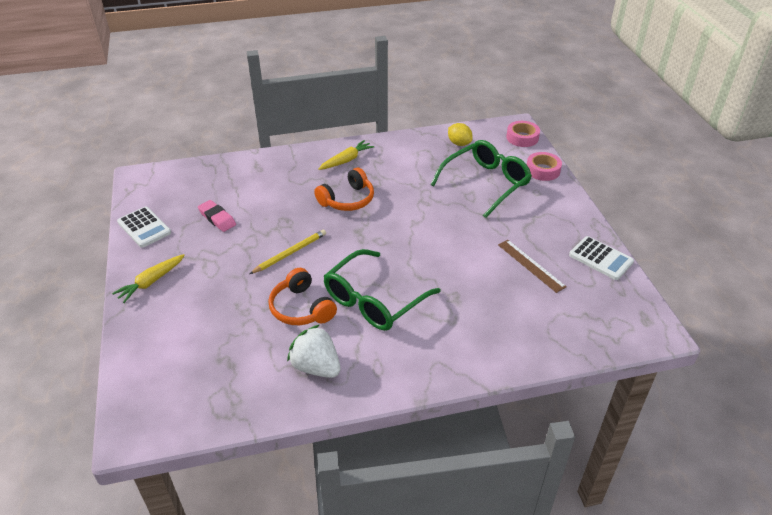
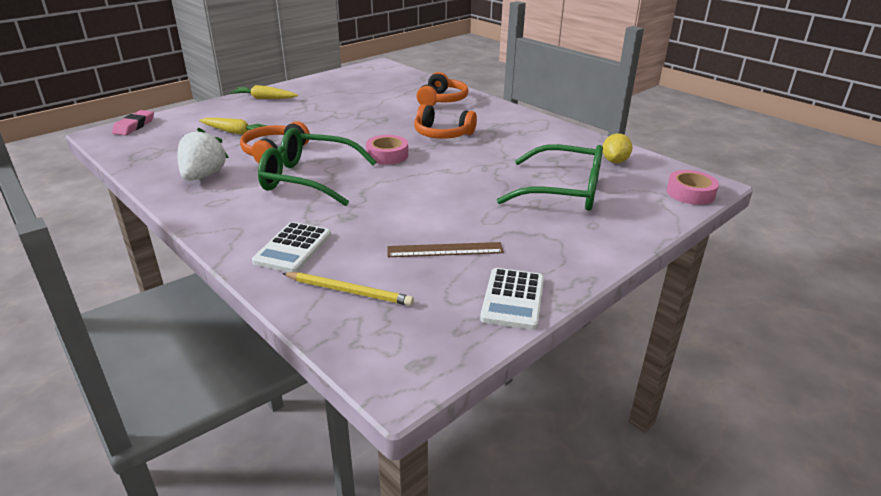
camera: 60 degrees right, 10 degrees down
(144, 227) = (323, 81): white calculator -> white calculator (293, 248)
(217, 218) = (358, 97): pink eraser -> pink eraser (134, 126)
(274, 173) = (442, 100): none -> orange headphones
(290, 253) = (342, 131): yellow pencil -> yellow pencil (349, 291)
(346, 160) = (501, 120): yellow carrot -> yellow carrot (235, 132)
(531, 265) = (445, 250): brown ruler -> brown ruler turned 60 degrees clockwise
(543, 170) = (644, 220): pink tape -> pink tape (387, 155)

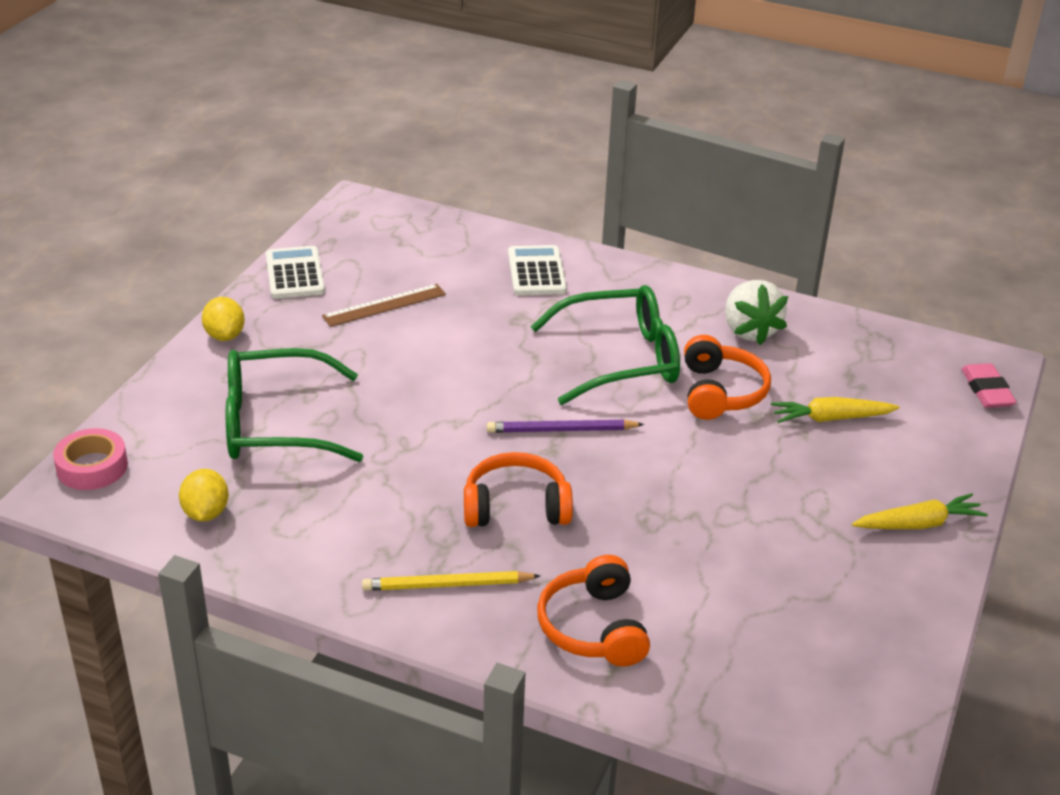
camera: 155 degrees right, 5 degrees up
(349, 291) = (445, 248): yellow pencil -> yellow pencil (447, 585)
(387, 155) = (561, 430): pink tape -> purple pencil
(592, 255) = (225, 335): none -> yellow lemon

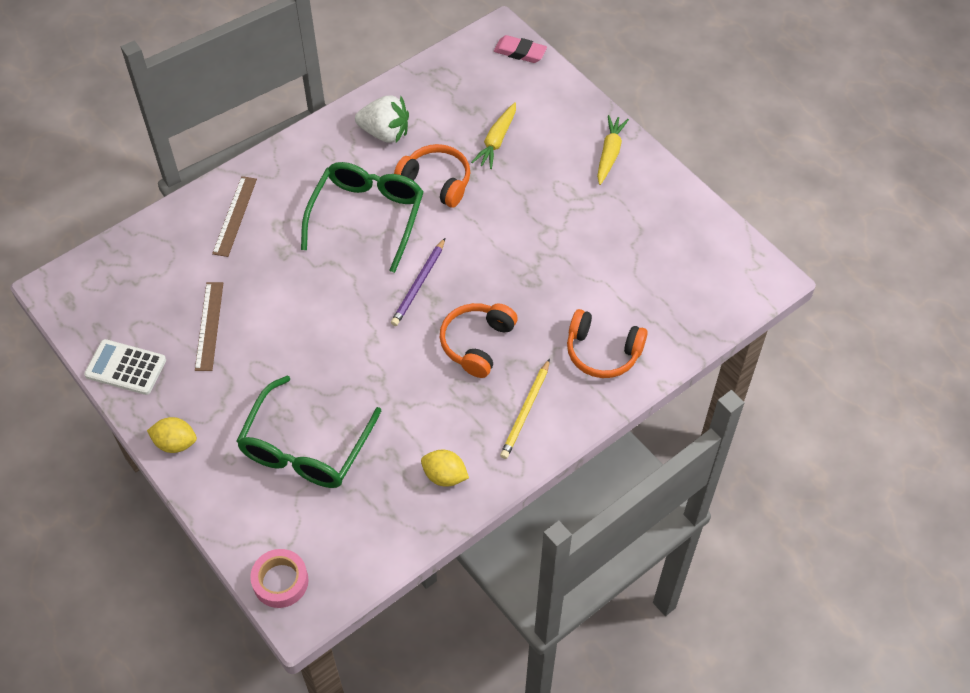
camera: 60 degrees left, 20 degrees up
(206, 513) = (376, 524): yellow lemon -> yellow lemon (444, 476)
(536, 272) = (234, 216): white calculator -> brown ruler

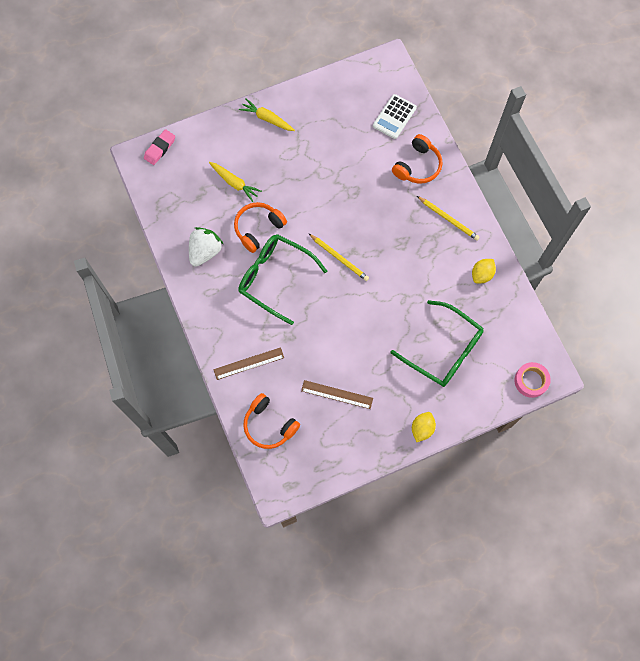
camera: 75 degrees left, 15 degrees up
(126, 367) = (356, 453): white calculator -> white calculator (394, 117)
(234, 216) = (249, 363): brown ruler -> brown ruler turned 45 degrees counterclockwise
(419, 284) = (339, 258): purple pencil -> yellow pencil
(477, 343) = (393, 234): orange headphones -> orange headphones (269, 425)

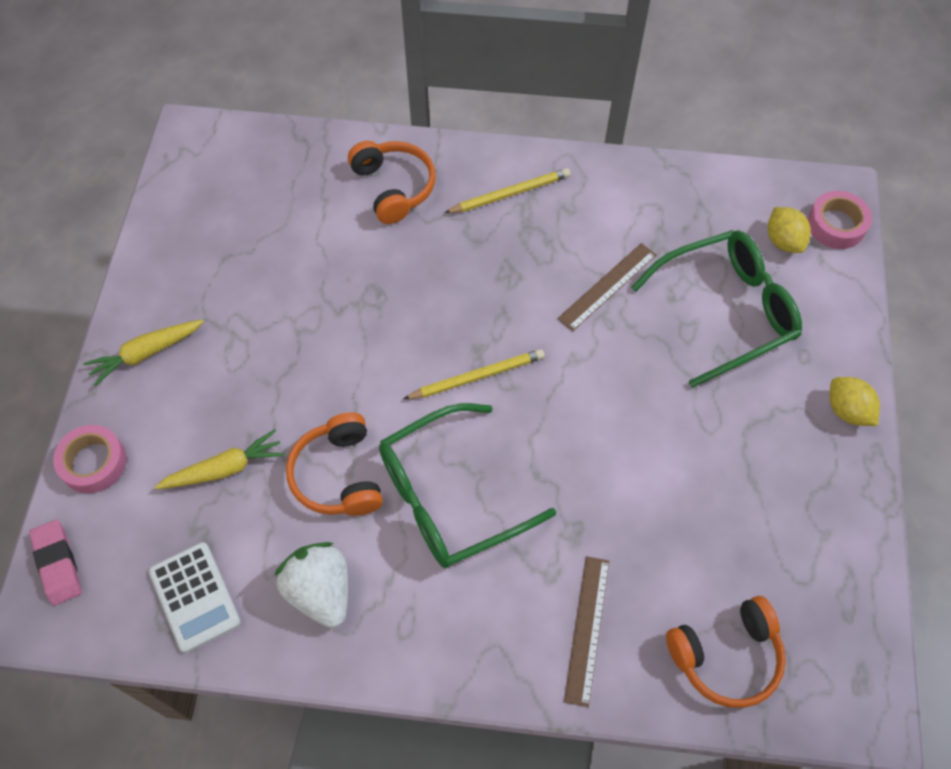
camera: 60 degrees left, 10 degrees down
(207, 132) = (93, 462): none -> pink tape
(337, 394) = (723, 509): brown ruler -> brown ruler (607, 286)
(394, 117) = (289, 175): white calculator -> white calculator (195, 597)
(482, 274) = (628, 198): yellow lemon -> yellow lemon (783, 241)

